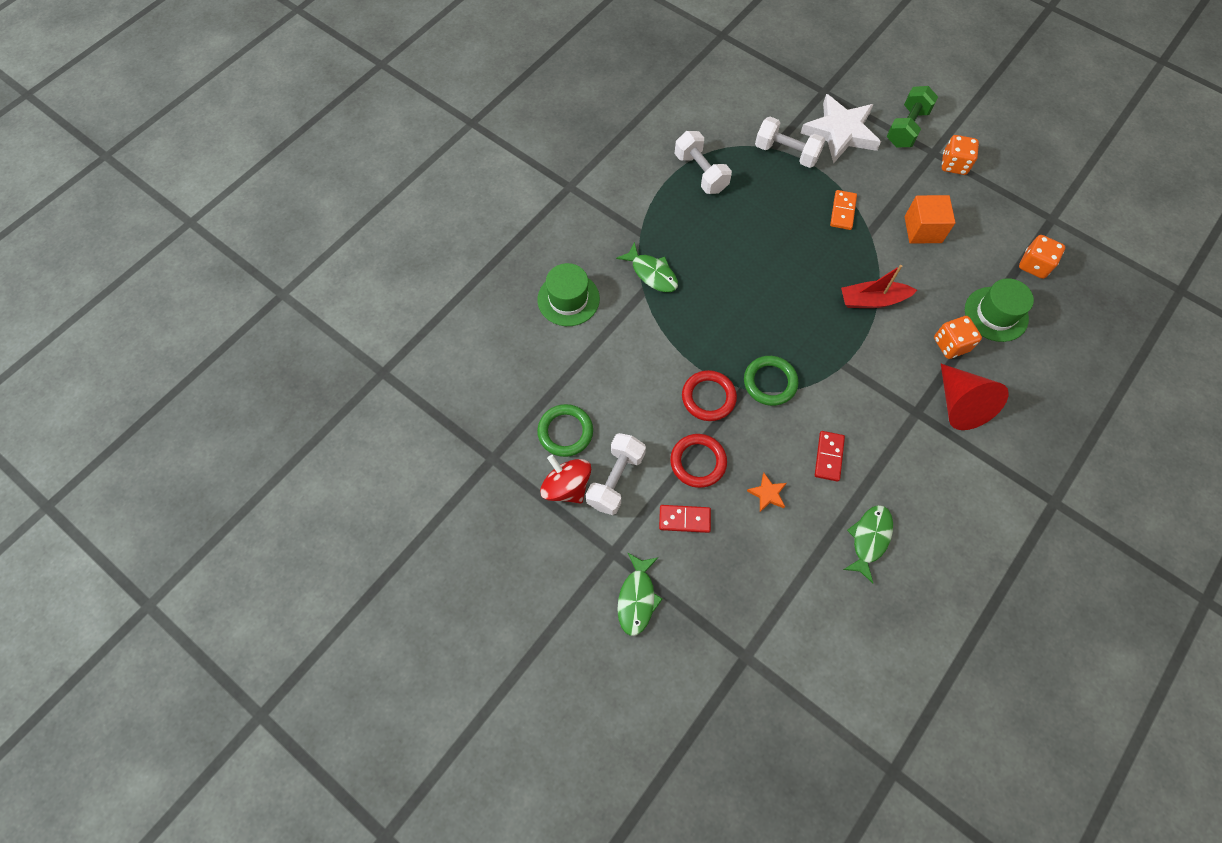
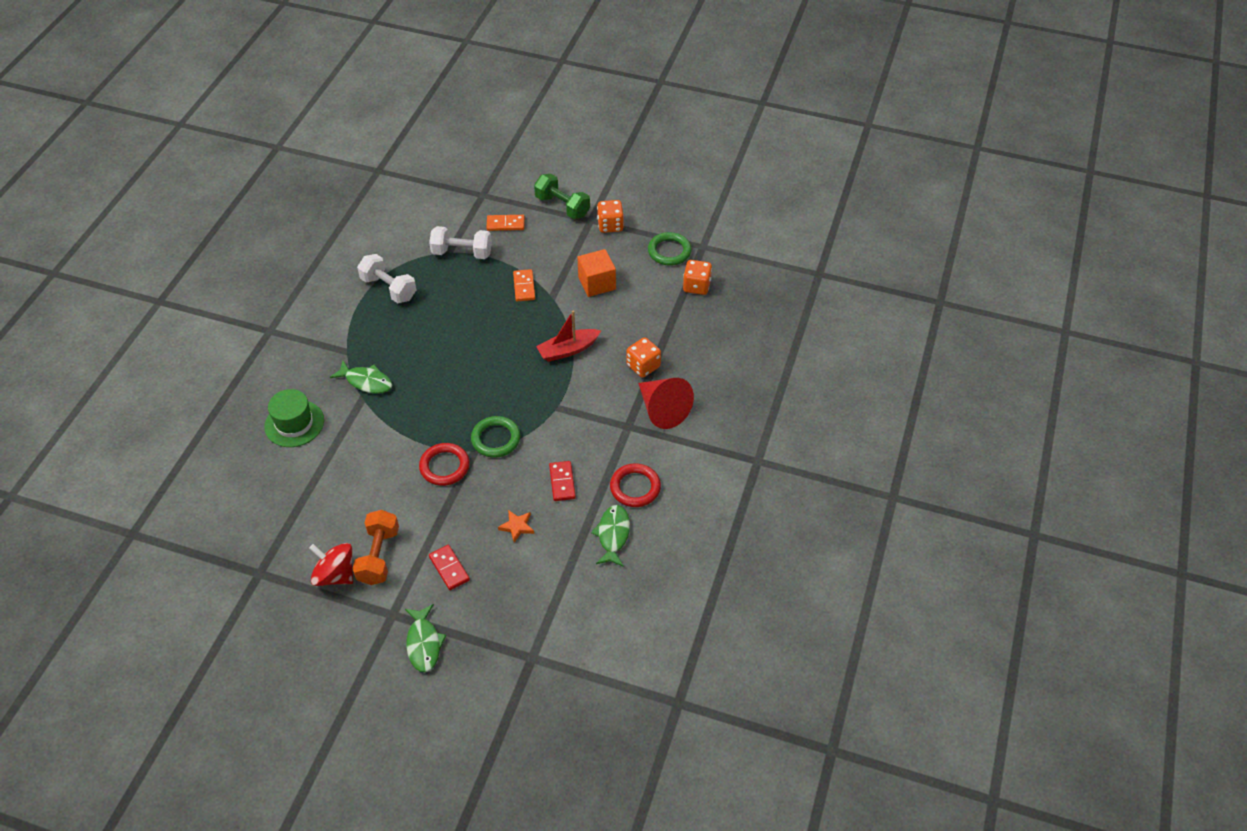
camera: 20 degrees left, 15 degrees down
(565, 432) = (321, 532): green ring -> green ring (669, 251)
(615, 479) = (378, 556): white dumbbell -> orange dumbbell
(684, 519) = (449, 568): red domino -> red domino turned 75 degrees clockwise
(698, 462) = (449, 520): red ring -> red ring (635, 487)
(840, 132) = (505, 224): white star -> orange domino
(906, 128) = (562, 206): green dumbbell -> green dumbbell turned 60 degrees counterclockwise
(996, 314) = (674, 332): green hat -> none

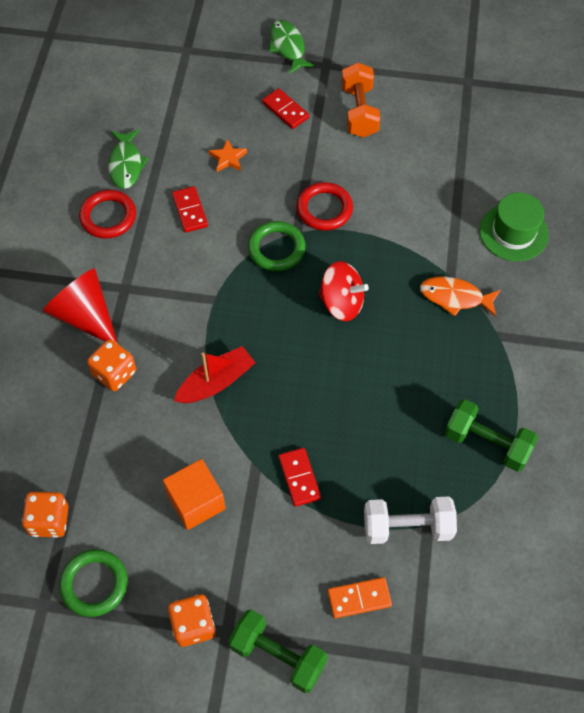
camera: 170 degrees right, 10 degrees up
(335, 575) = (394, 89): red spinning top -> red spinning top (341, 303)
(366, 381) = (455, 297): green fish -> orange fish
(389, 288) = (487, 443): white dumbbell -> green dumbbell
(524, 287) = (299, 478): orange domino -> red domino

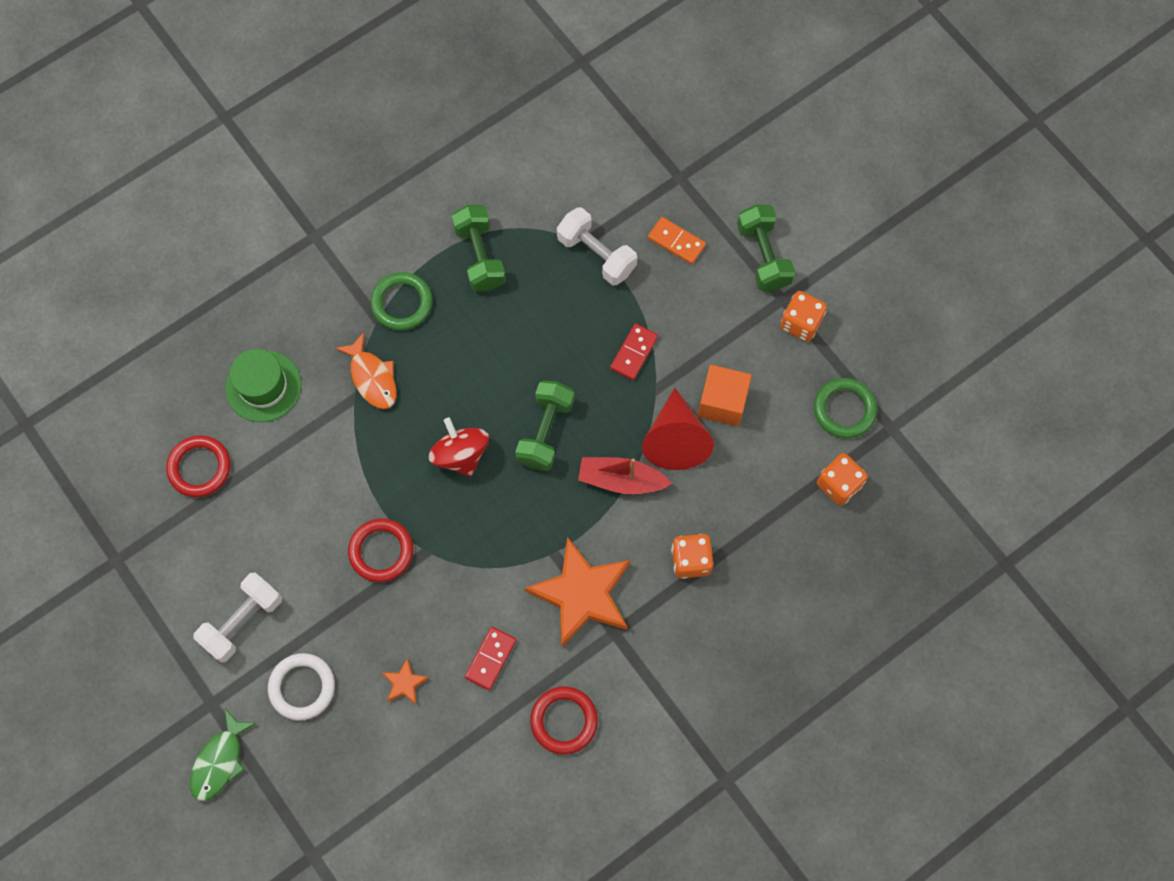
camera: 135 degrees left, 10 degrees up
(85, 315) = (669, 637): red cone -> red cone (675, 439)
(126, 164) = (497, 765): green fish -> none
(169, 291) = (582, 594): none -> orange star
(276, 249) = (458, 551): green ring -> green ring (402, 303)
(285, 110) = (302, 687): red domino -> white ring
(302, 366) = (545, 432): none -> green dumbbell
(359, 111) = (242, 621): orange dumbbell -> white dumbbell
(487, 159) = (199, 467): none -> red ring

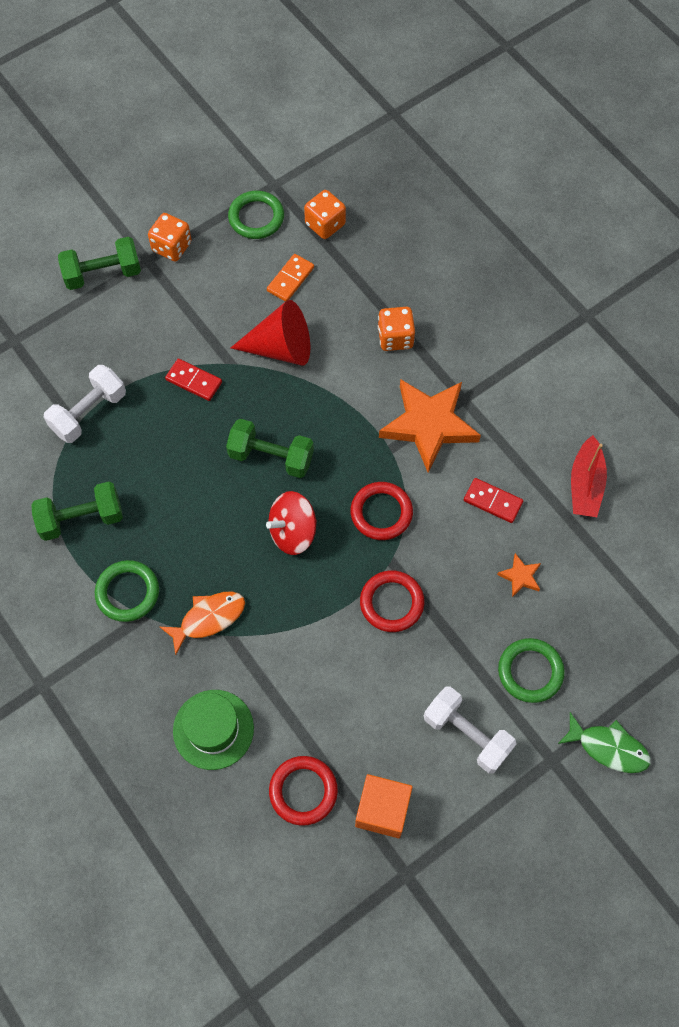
camera: 90 degrees left, 5 degrees down
(302, 687) = (530, 671): white ring -> green ring
(564, 721) = (546, 440): red ring -> red ring (381, 513)
(621, 480) = (319, 392): red boat -> red boat (585, 485)
(676, 242) = (82, 344): orange domino -> orange domino (290, 279)
(722, 402) = (246, 310): orange cube -> orange cube (382, 810)

